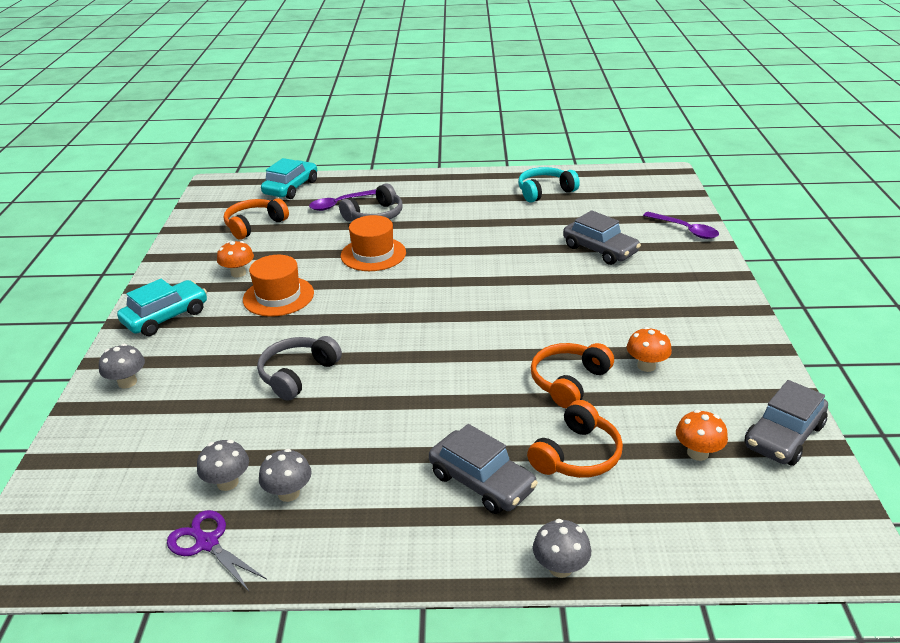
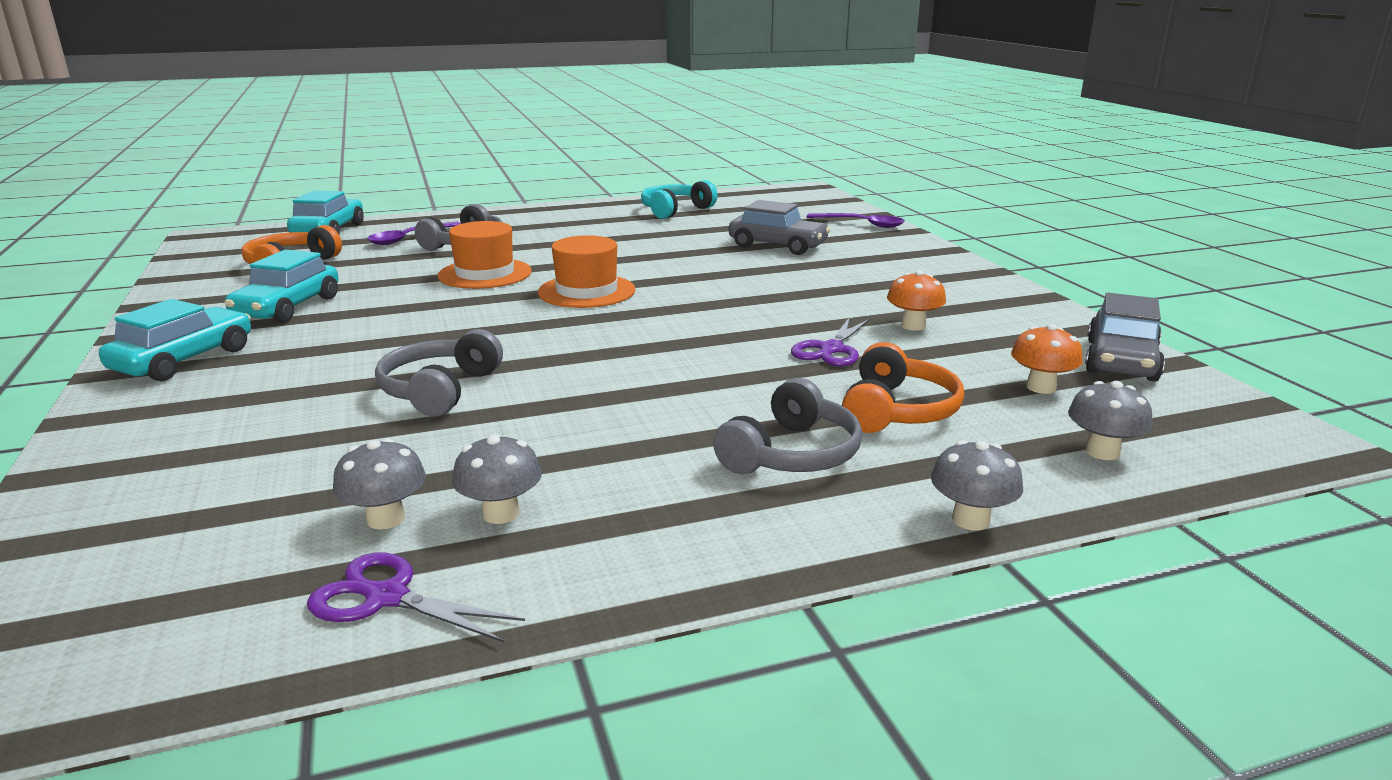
camera: 20 degrees left, 10 degrees down
(127, 382) = (142, 434): grey mushroom -> grey mushroom (1102, 452)
(238, 273) = (287, 307): orange mushroom -> turquoise car
(278, 296) = (364, 322): orange hat -> orange hat (586, 291)
(482, 482) = (791, 454): grey car -> grey headphones
(568, 381) = (831, 349): orange headphones -> purple scissors

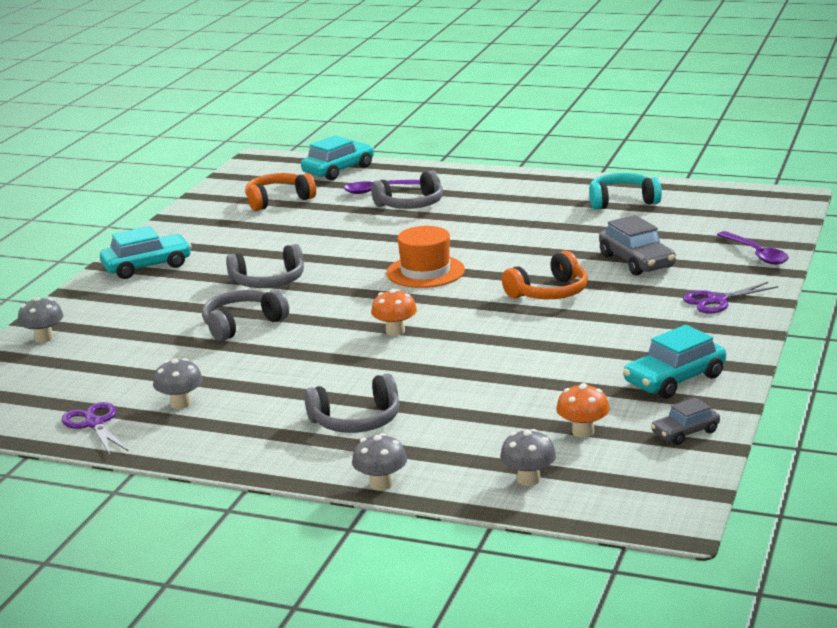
camera: 40 degrees right, 0 degrees up
(287, 307) = (236, 239): turquoise car -> turquoise car (674, 380)
(386, 519) = (133, 389): grey mushroom -> grey mushroom (44, 338)
(403, 338) = (269, 281): none -> grey headphones
(485, 274) = (384, 238): orange hat -> none
(831, 349) = (501, 364): purple scissors -> purple scissors (716, 301)
(897, 410) = (461, 416): orange headphones -> orange headphones (549, 292)
(913, 326) = (594, 362): orange mushroom -> orange mushroom (395, 331)
(1121, 360) = (685, 432): grey car -> grey car, size x0.60

